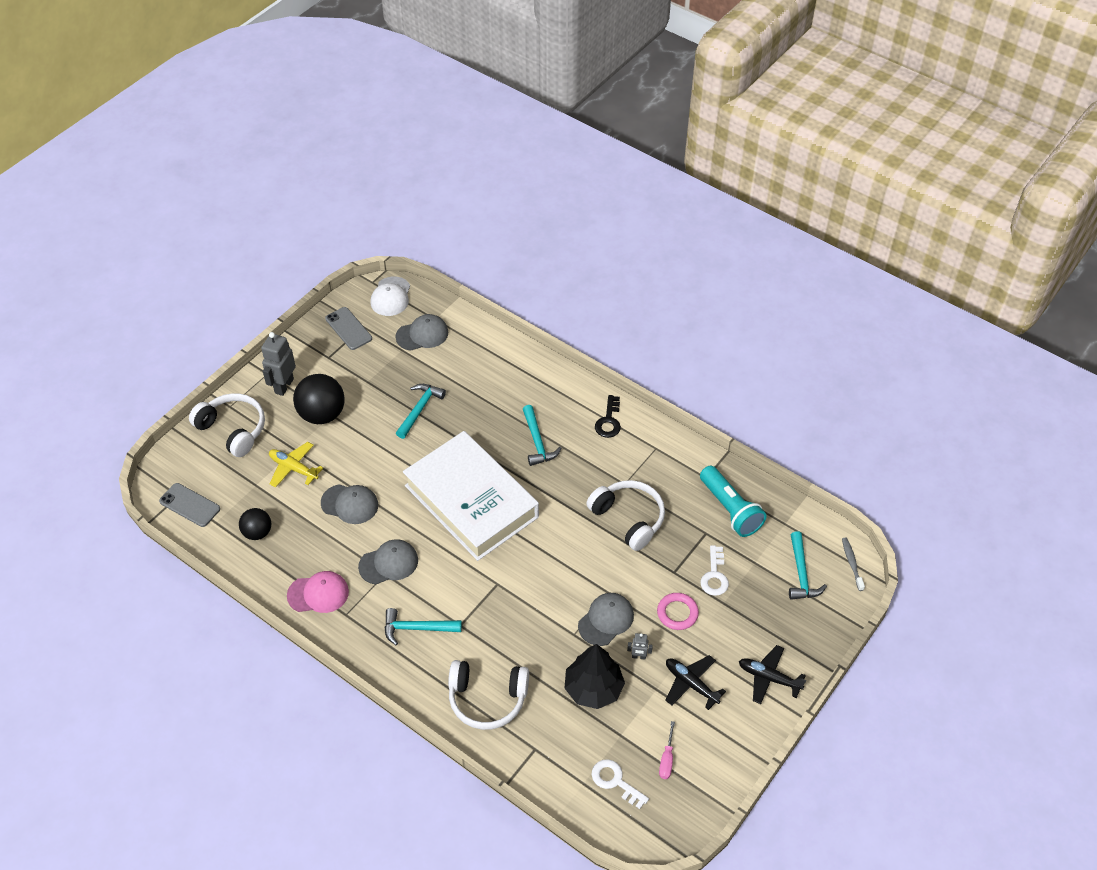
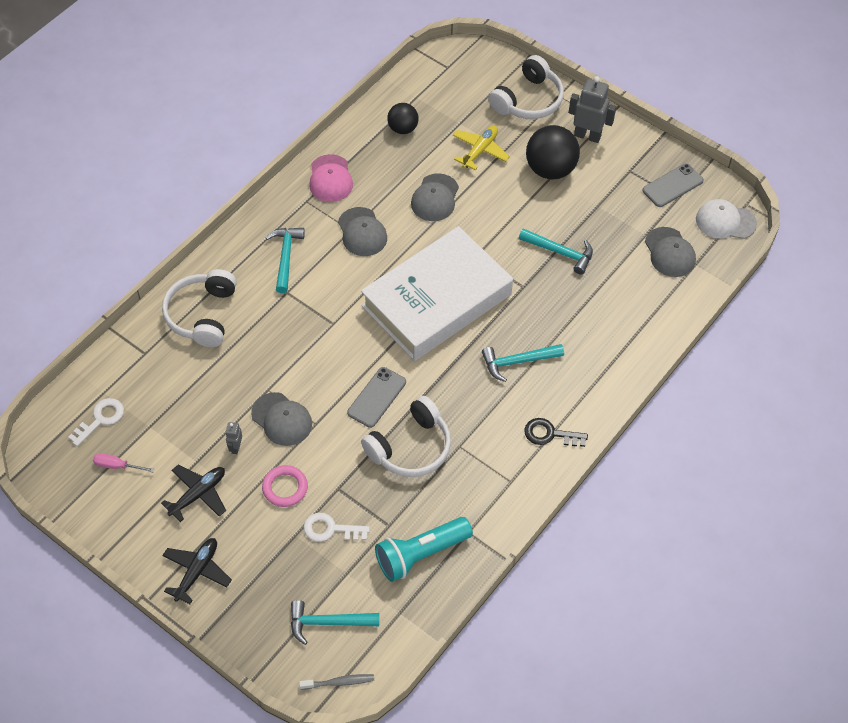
camera: 90 degrees right, 5 degrees up
(189, 505) = (436, 76): grey phone -> grey phone (376, 397)
(593, 688) = (203, 405): black tree -> none

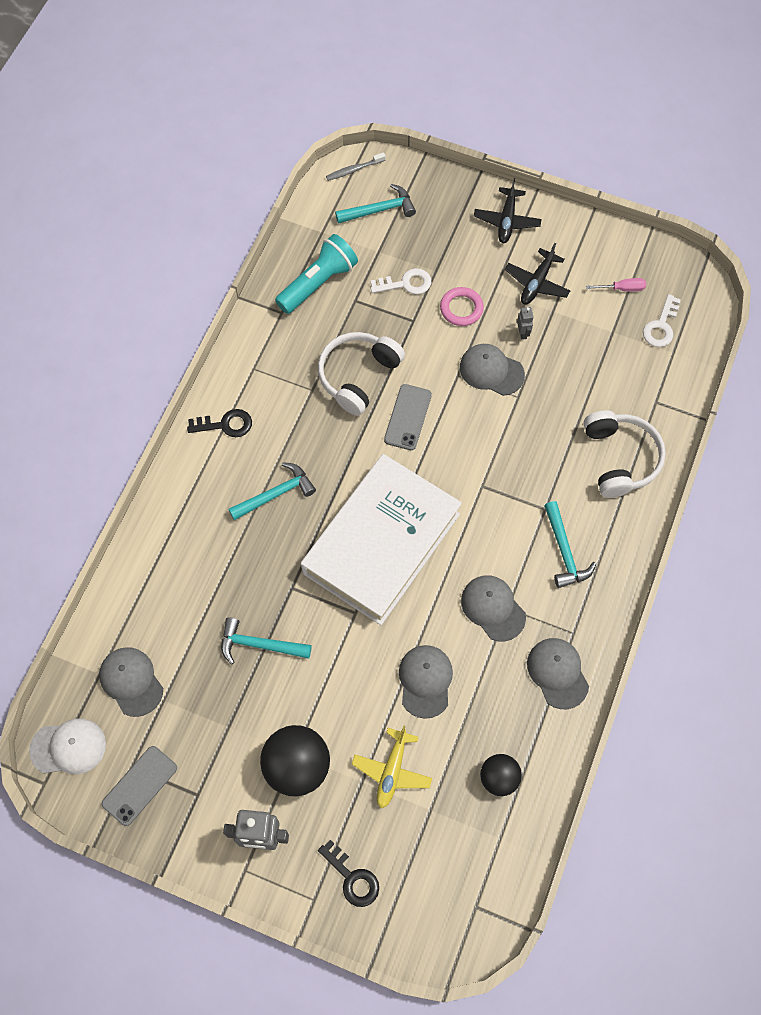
camera: 165 degrees right, 10 degrees up
(330, 179) = (557, 673): pink cap -> grey cap
(528, 100) = (352, 878): white headphones -> black key

